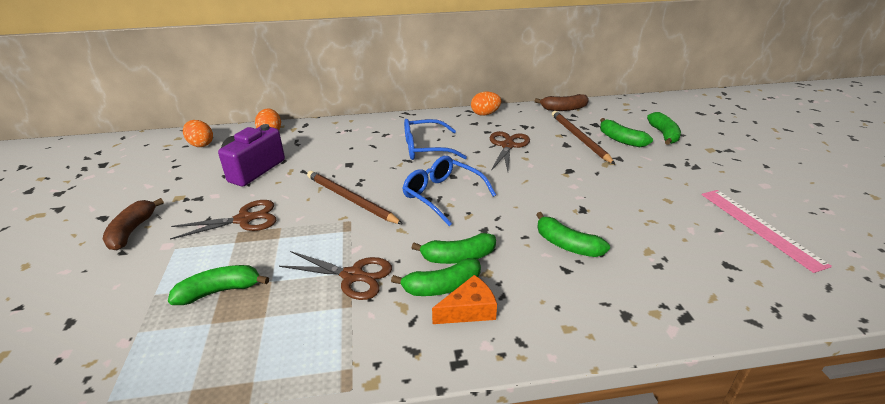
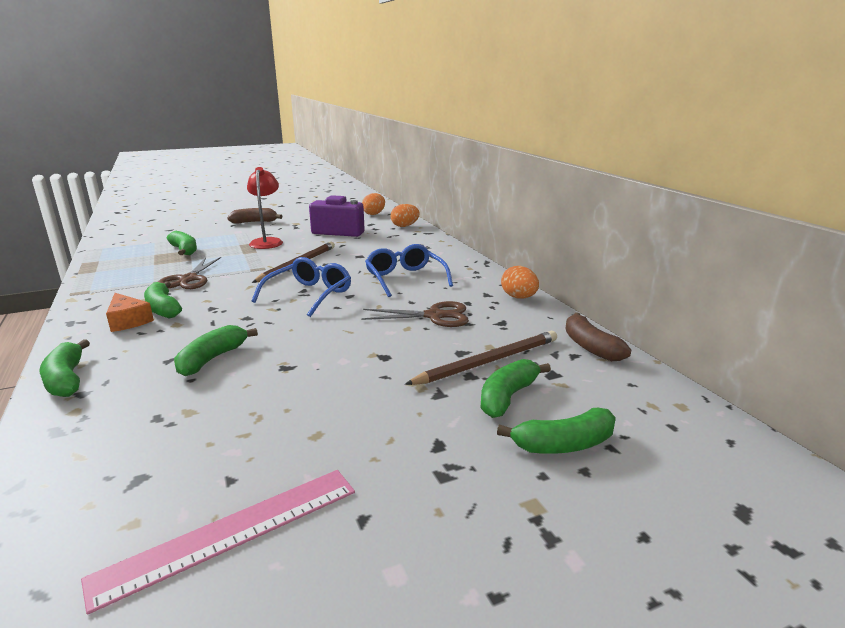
camera: 75 degrees right, 10 degrees down
(244, 219) = (267, 241): brown scissors -> red lamp
(458, 257) = (203, 310): green banana -> green banana (67, 379)

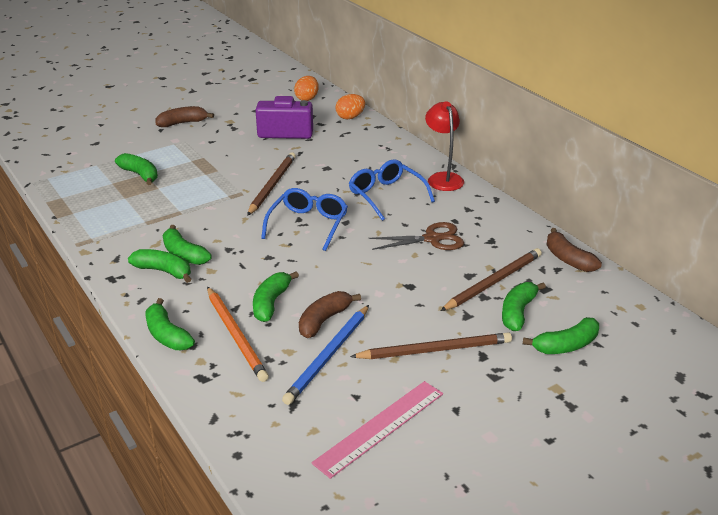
camera: 10 degrees left, 10 degrees up
(128, 321) = (164, 271): orange cheese -> green banana
(142, 388) = (236, 335): none -> orange pencil
(188, 279) = (178, 215): brown scissors -> none
(232, 423) = (328, 356): none -> blue pencil
(258, 382) = (324, 320): none -> brown banana
(267, 241) = (218, 154): red lamp -> red lamp (443, 178)
(376, 430) = (435, 350): none -> brown pencil
(519, 297) = (497, 210): orange egg -> none

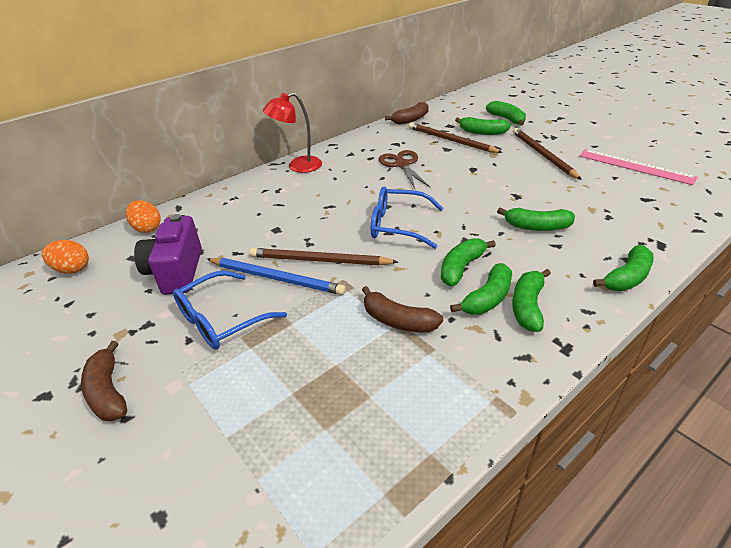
camera: 95 degrees left, 5 degrees up
(140, 175) = (296, 398): green banana -> green banana (461, 267)
(236, 335) = (594, 237): orange pencil -> none
(324, 320) = (542, 198): brown banana -> brown banana (398, 320)
(328, 356) = (583, 192): blue pencil -> blue pencil (276, 278)
(386, 195) = (333, 190): blue glasses -> blue glasses (221, 320)

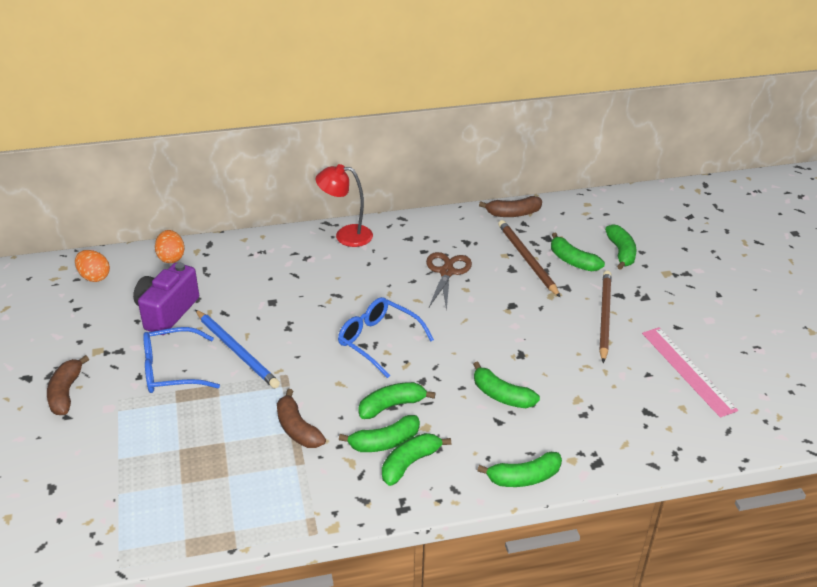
camera: 25 degrees right, 0 degrees up
(319, 260) = (282, 348): brown pencil -> none

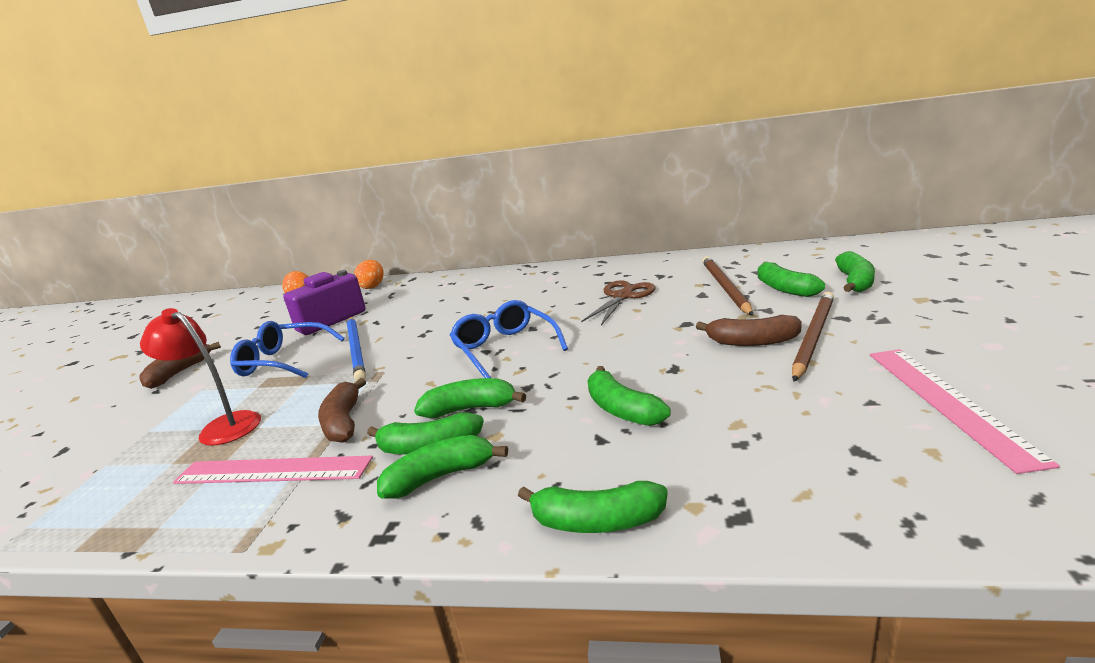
camera: 25 degrees right, 15 degrees down
(278, 477) = (272, 471): none -> pink ruler
(346, 235) = (537, 272): red lamp -> red lamp (222, 426)
(513, 213) = (725, 256): brown banana -> brown banana (751, 342)

